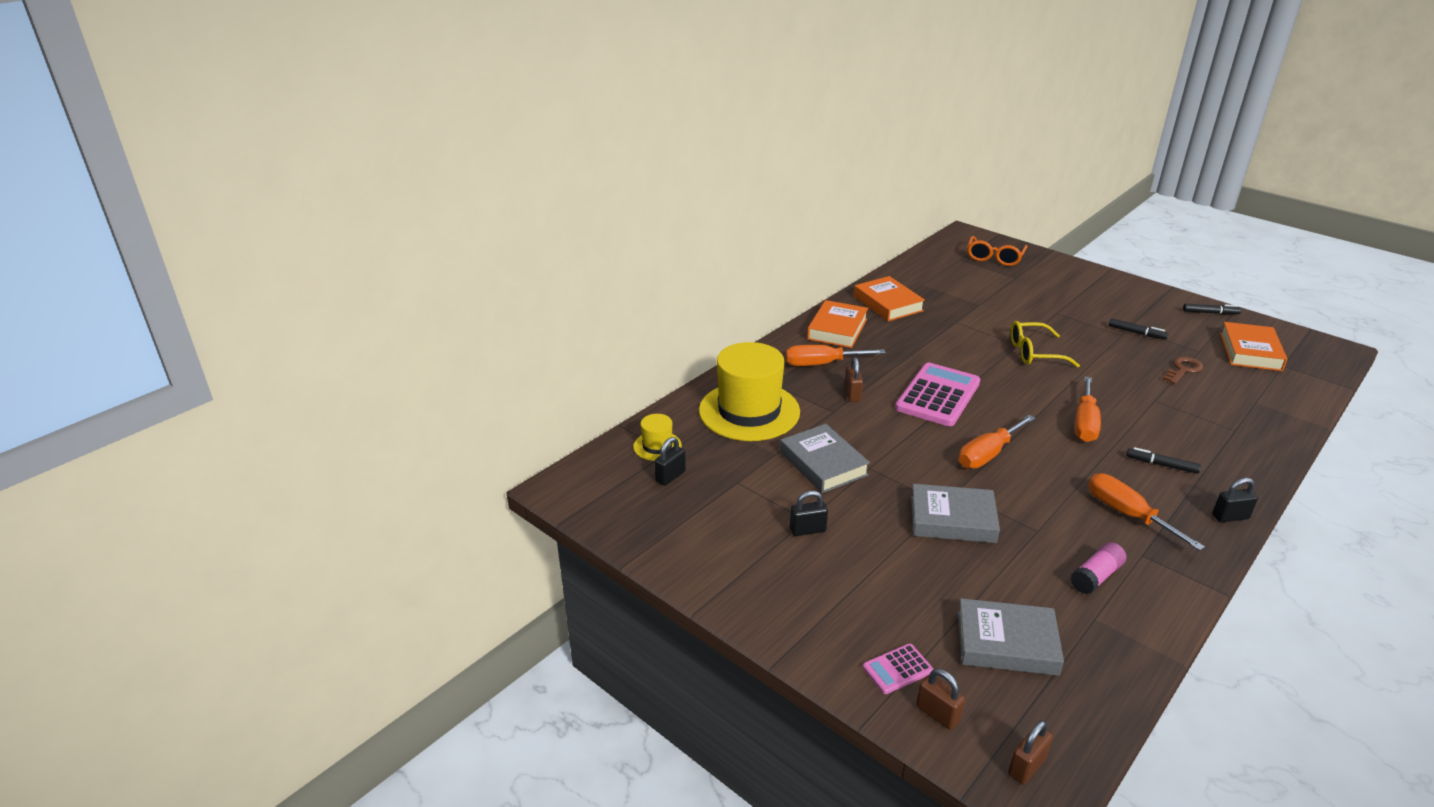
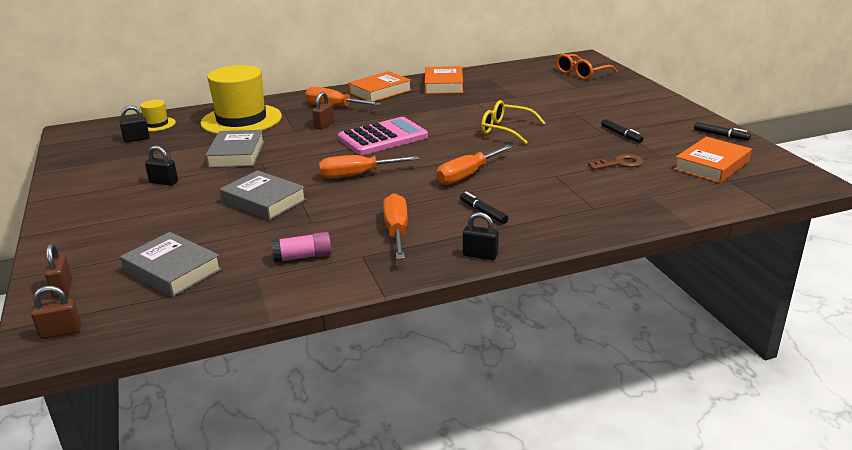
camera: 30 degrees right, 5 degrees down
(897, 669) = (83, 260): pink calculator -> none

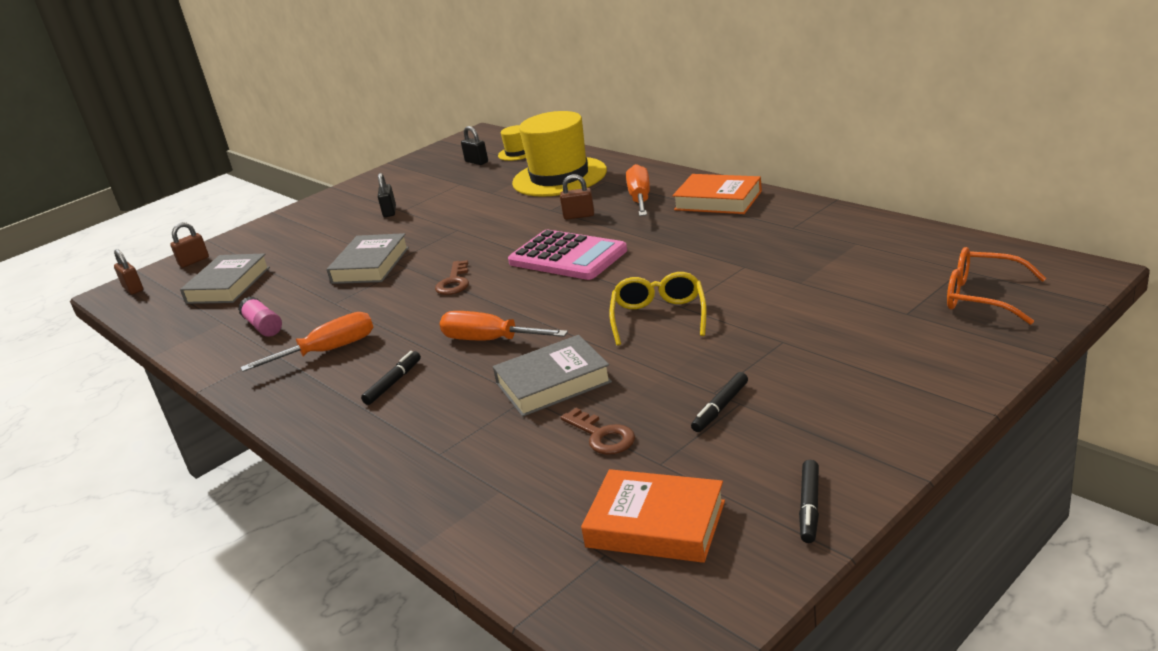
camera: 70 degrees right, 0 degrees up
(236, 154) = (470, 211): grey book -> grey book (553, 383)
(357, 175) = (454, 282): orange screwdriver -> brown key
(443, 85) = (789, 224): orange book -> none
(480, 255) = (288, 414): black padlock -> none

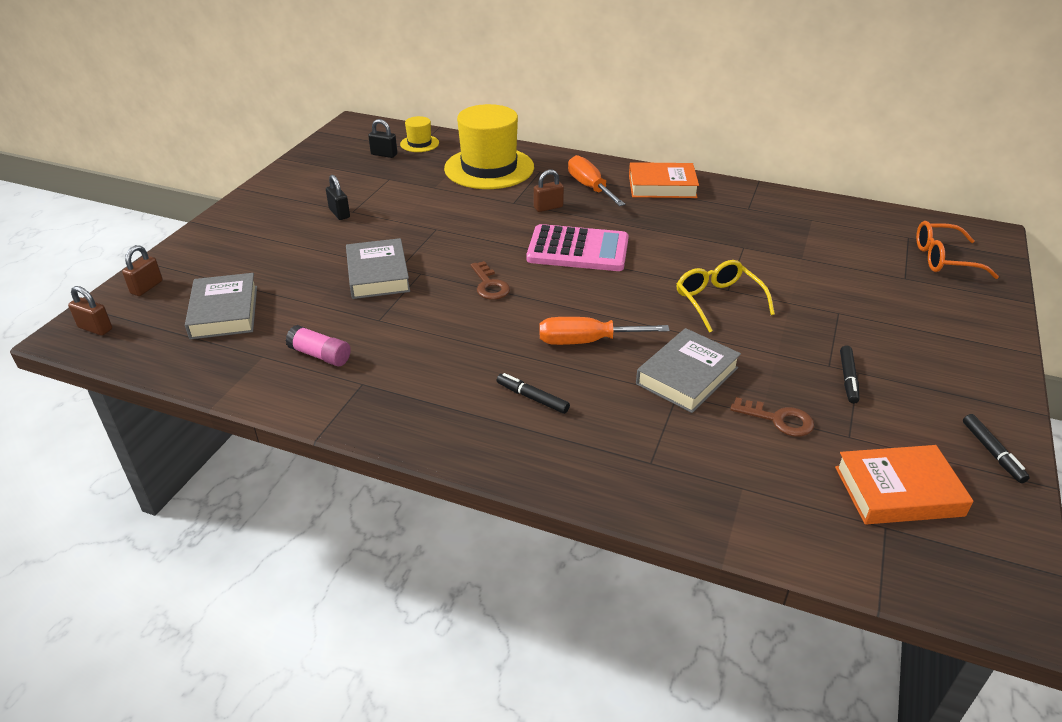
camera: 30 degrees left, 10 degrees up
(328, 351) = (426, 373): orange screwdriver -> none
(393, 383) = (532, 398): black marker -> black marker turned 60 degrees counterclockwise

